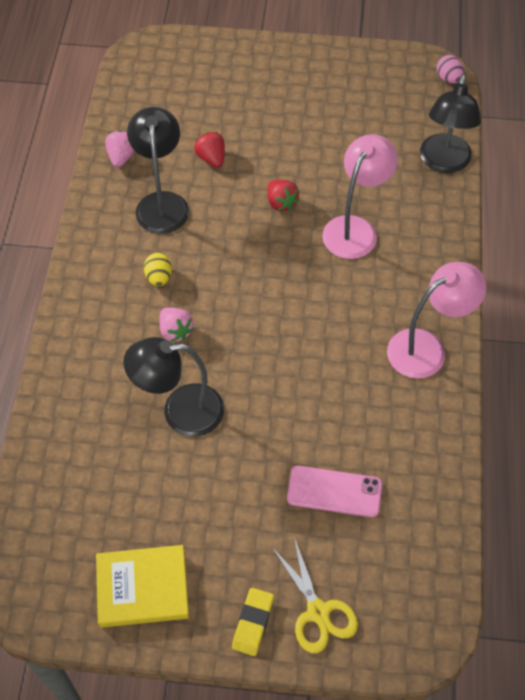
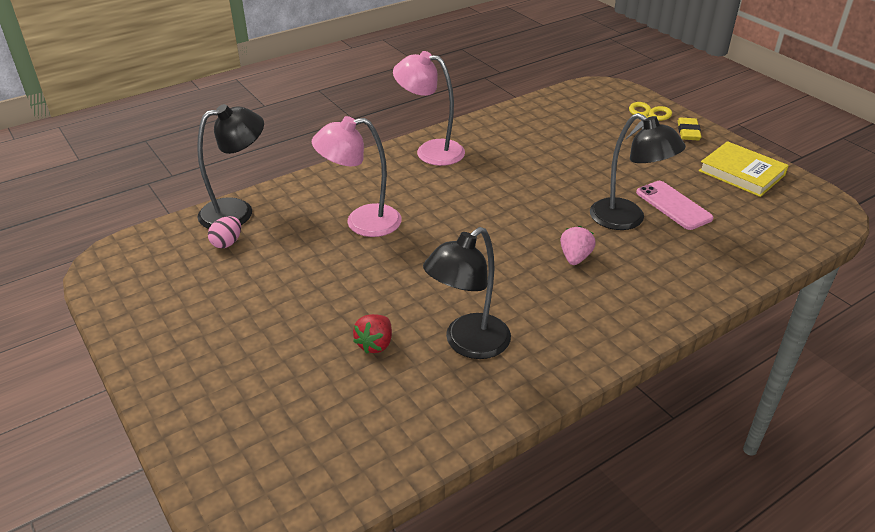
camera: 130 degrees left, 20 degrees down
(121, 157) = (447, 413): pink strawberry -> none
(159, 277) = (544, 295): yellow egg -> none
(253, 623) = (688, 132): yellow eraser -> yellow eraser turned 60 degrees counterclockwise
(281, 203) = (380, 272): red strawberry -> none
(334, 491) = (577, 141): pink phone -> pink phone (673, 205)
(448, 78) = (116, 251): pink egg -> pink egg (227, 243)

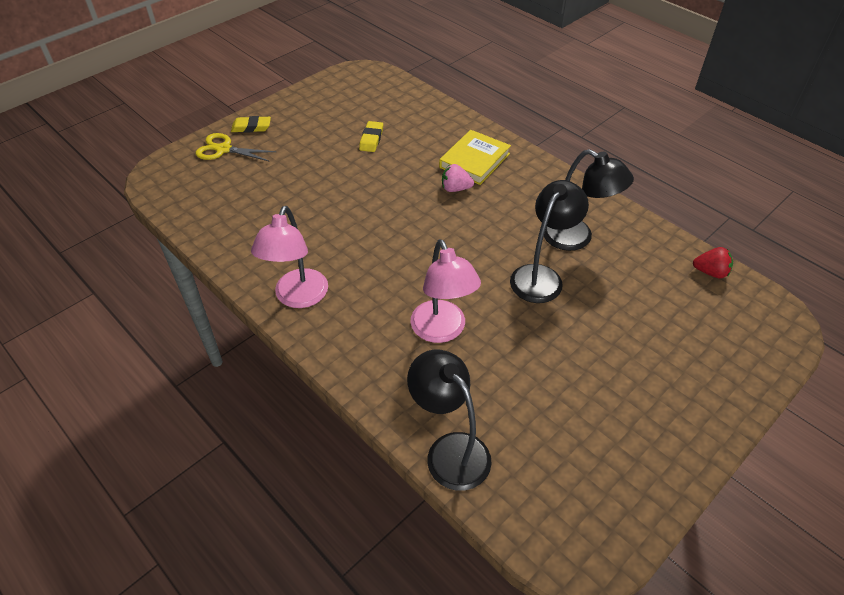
camera: 100 degrees left, 10 degrees up
(227, 243) = (509, 440): pink egg -> none
(375, 344) = (601, 290): red strawberry -> red strawberry (710, 272)
(627, 220) = (397, 162): black lamp -> black lamp (541, 276)
(673, 205) = (371, 139): pink phone -> yellow eraser
(741, 173) = (317, 104): yellow book -> yellow book (474, 160)

